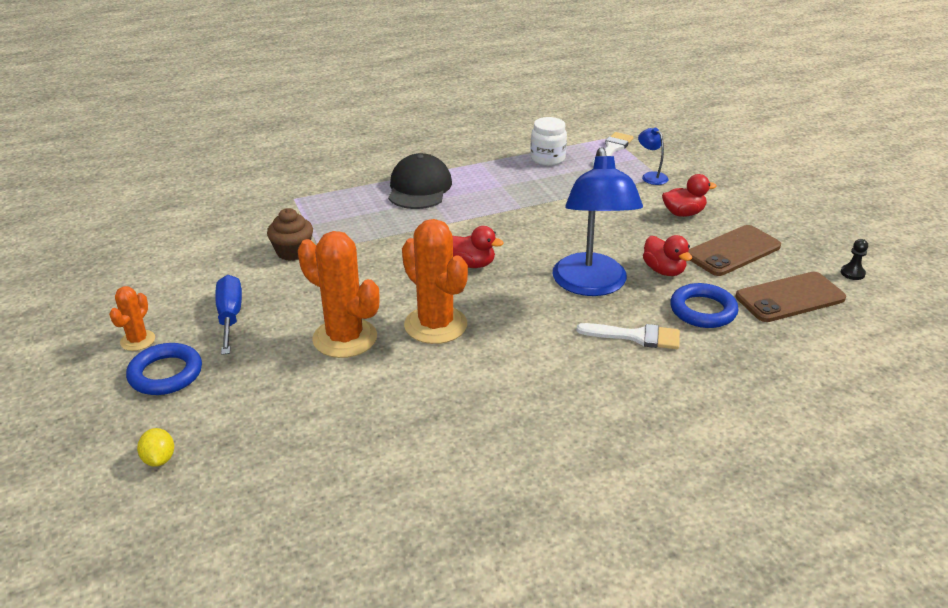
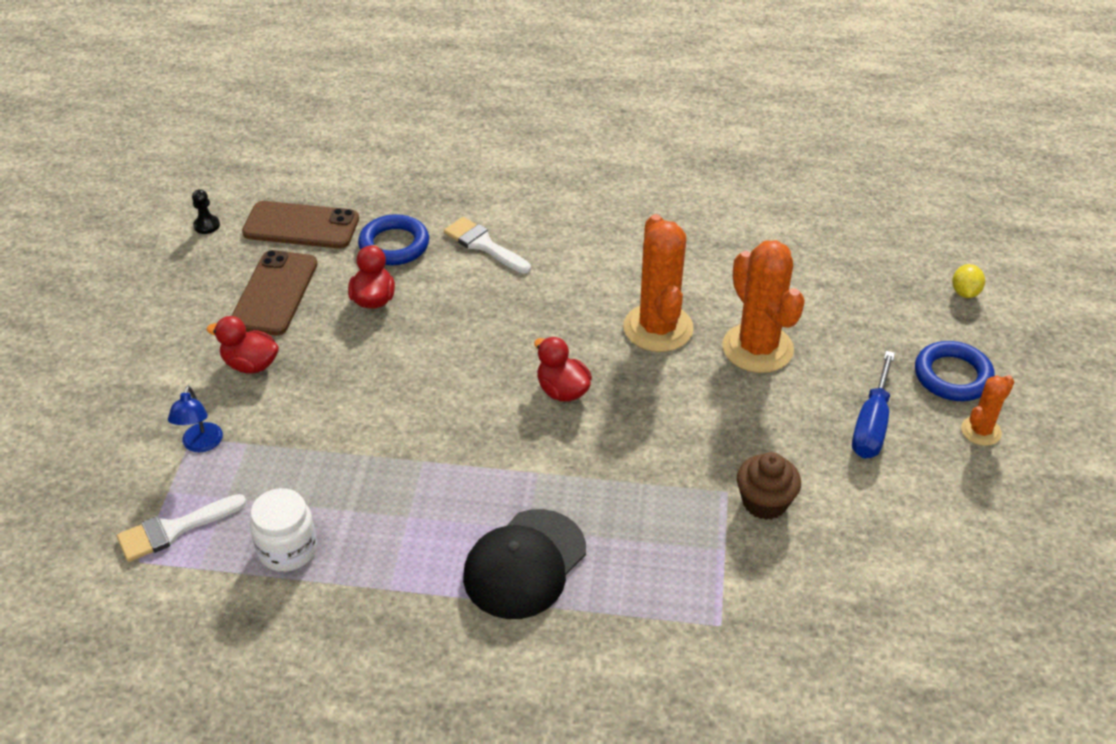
camera: 150 degrees left, 10 degrees up
(591, 285) = (464, 312): blue lamp -> none
(733, 251) = (275, 293): brown phone -> brown phone turned 75 degrees counterclockwise

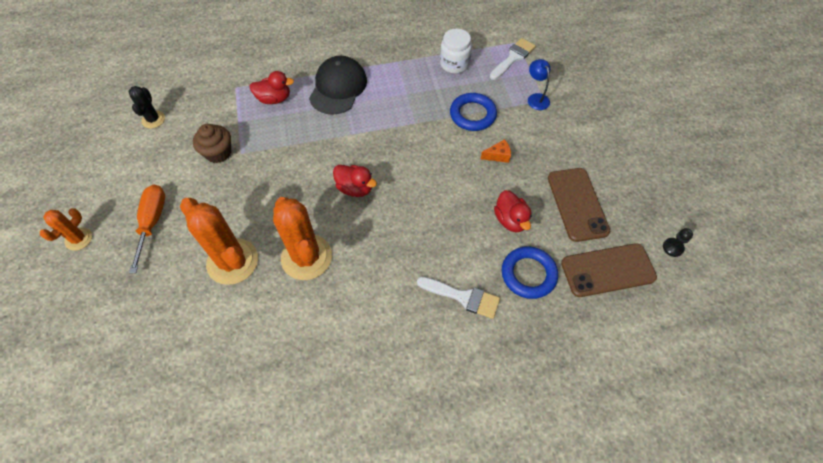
camera: 160 degrees right, 15 degrees up
(250, 364) = (549, 150): red duck -> red duck (274, 99)
(330, 377) = (498, 156): none -> orange cheese
(871, 424) = (152, 222): blue screwdriver -> orange screwdriver
(882, 599) = (153, 119): none -> black cactus
(952, 376) = (90, 280): blue ring -> blue ring (472, 114)
(965, 292) = (64, 374): yellow lemon -> none

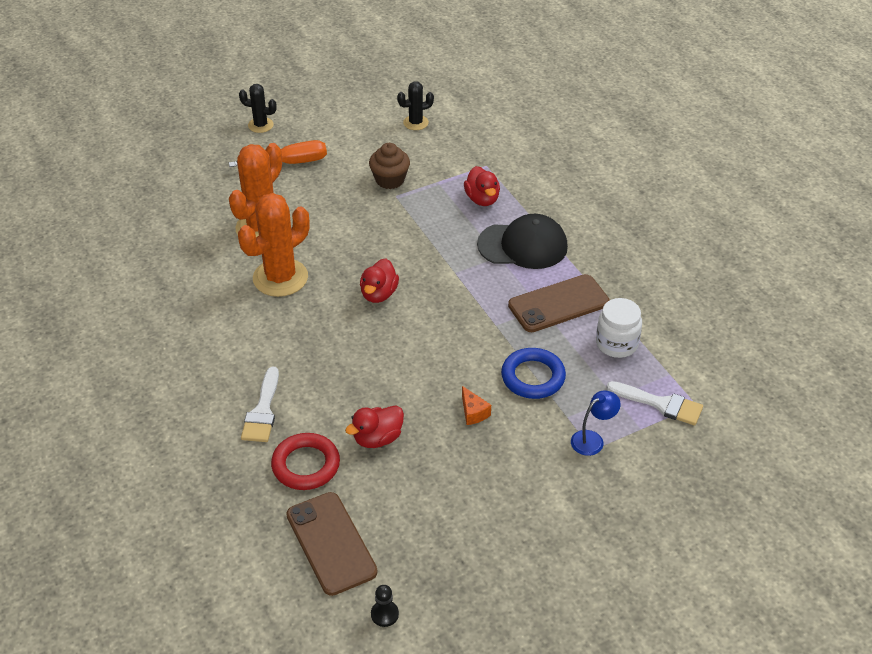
camera: 75 degrees right, 15 degrees down
(79, 239) = (260, 125): orange cactus -> black cactus
(528, 274) = (306, 465): blue ring -> red ring
(577, 204) = (423, 503): brown phone -> brown phone (558, 304)

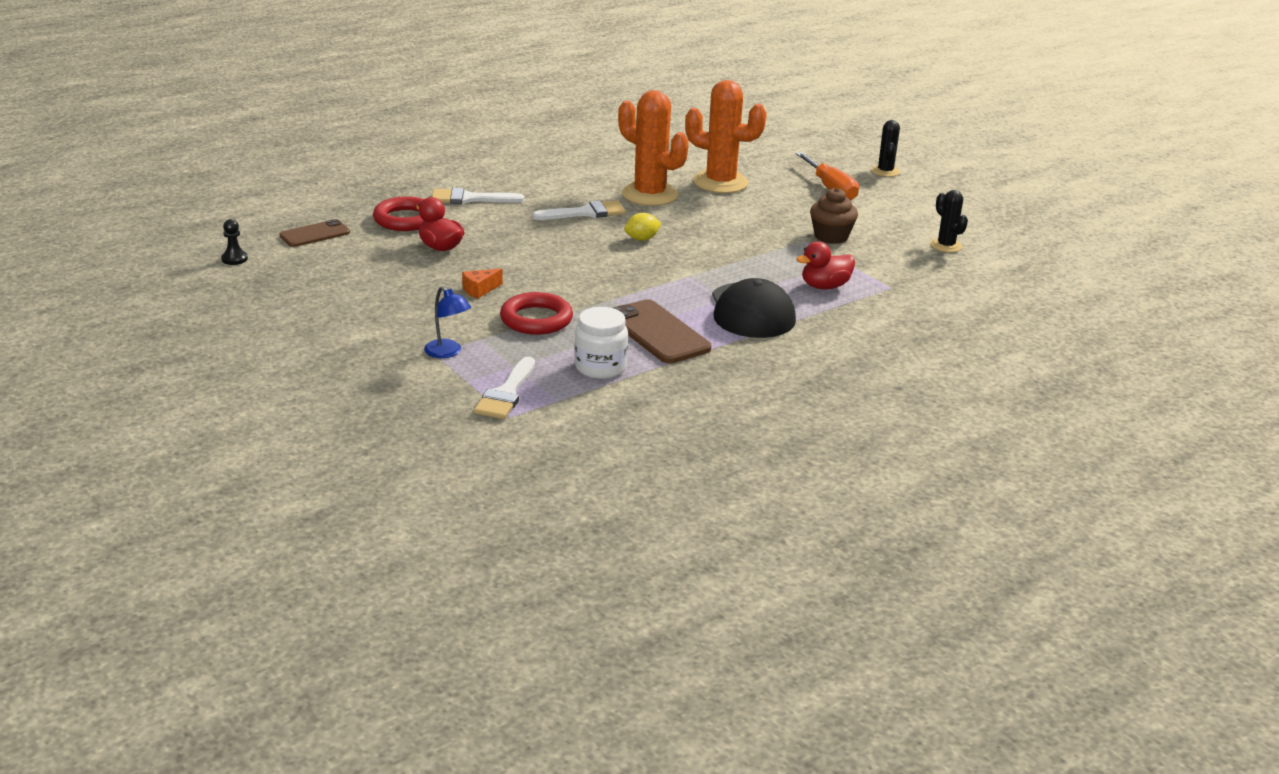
camera: 80 degrees right, 15 degrees down
(314, 326) = (585, 213): none -> white brush
(331, 543) = (315, 234): brown phone -> brown phone, size x0.63
(379, 294) = (642, 239): red duck -> yellow lemon
(533, 377) = (536, 319): blue ring -> red ring

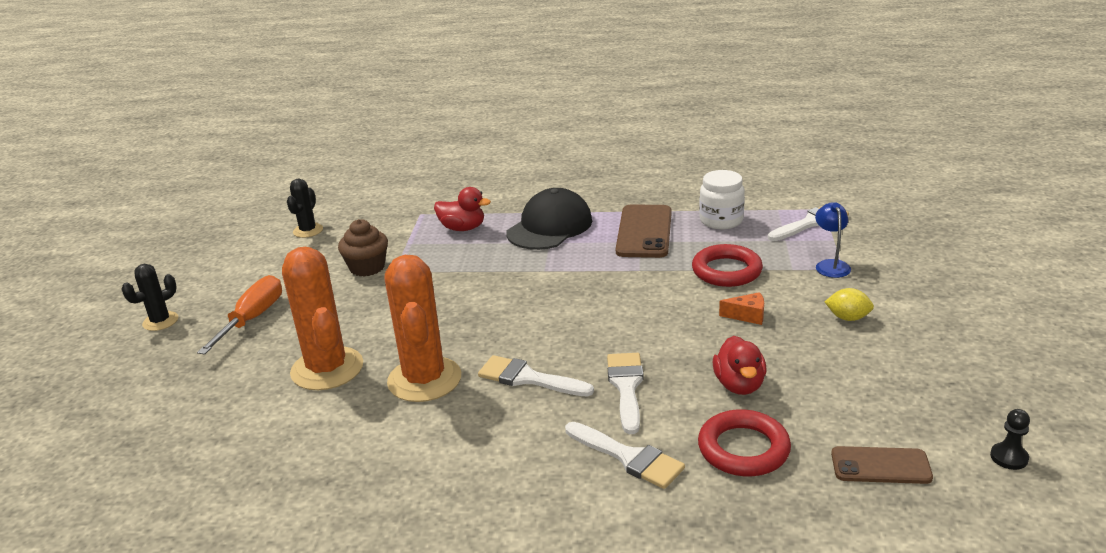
camera: 135 degrees left, 0 degrees up
(514, 226) = (626, 387): none -> white brush
(642, 239) = (525, 322): yellow lemon -> yellow lemon (848, 318)

